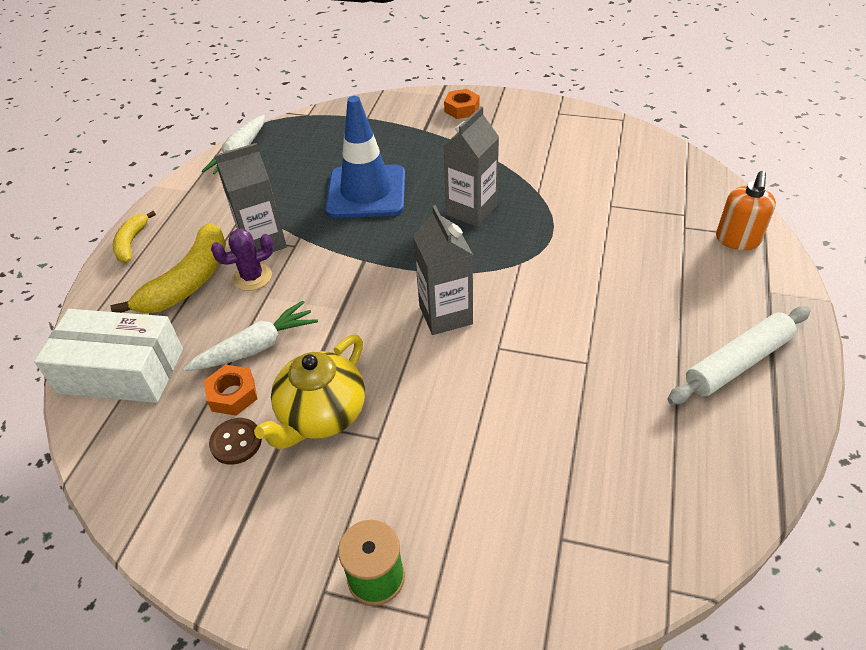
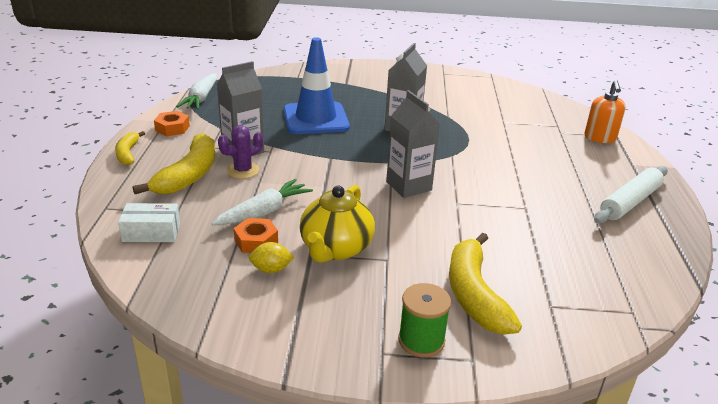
camera: 15 degrees left, 15 degrees down
(121, 371) = (151, 232): white box -> white box, size x0.56
(236, 442) = (271, 269): brown button -> yellow lemon
(461, 109) = (370, 72): orange nut -> orange nut (172, 128)
(467, 508) = (474, 294): none -> yellow banana

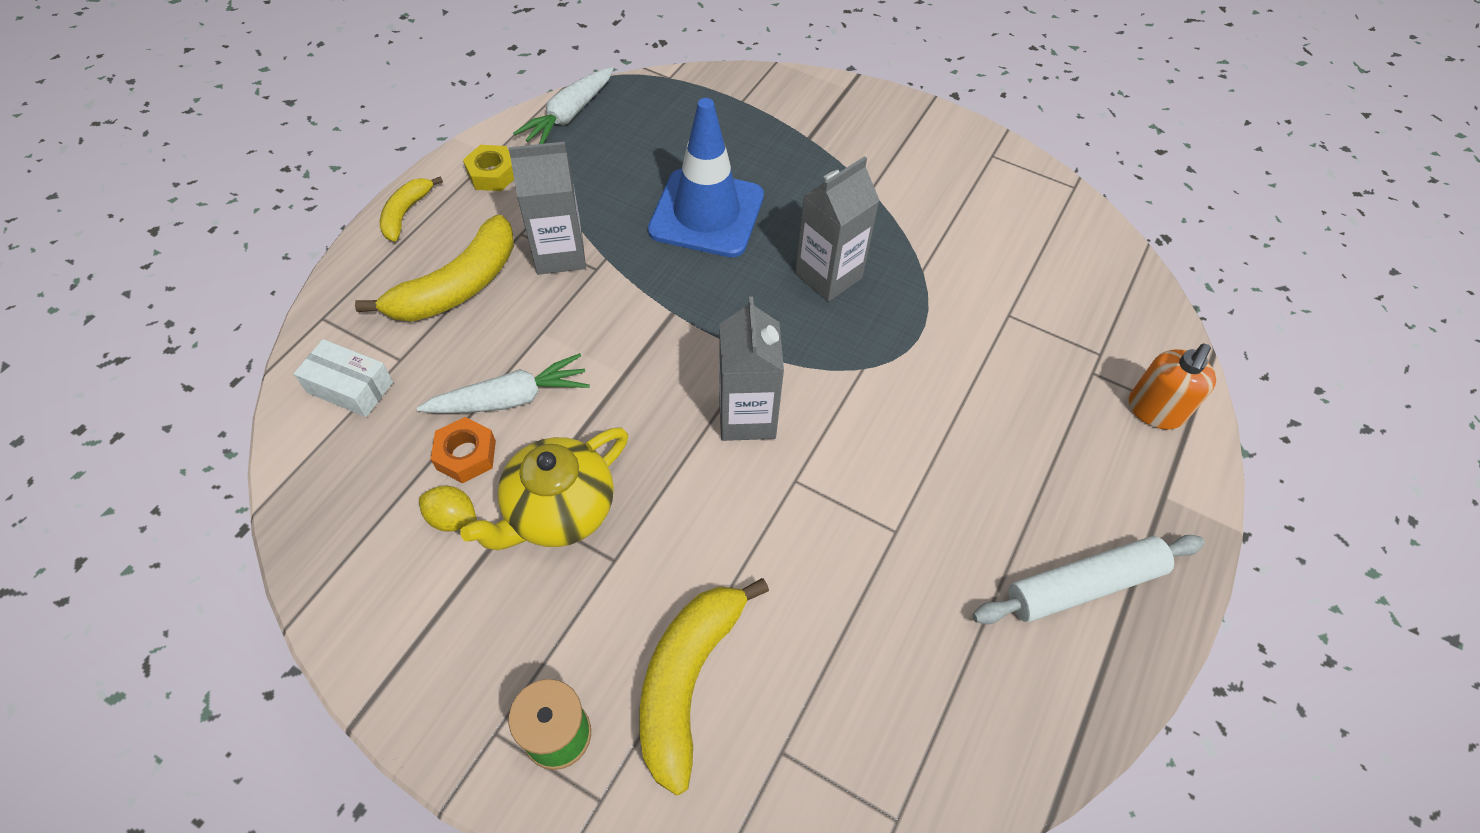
camera: 25 degrees right, 25 degrees up
(172, 128) = (492, 174): orange nut -> yellow nut
(243, 170) = (533, 300): purple cactus -> none

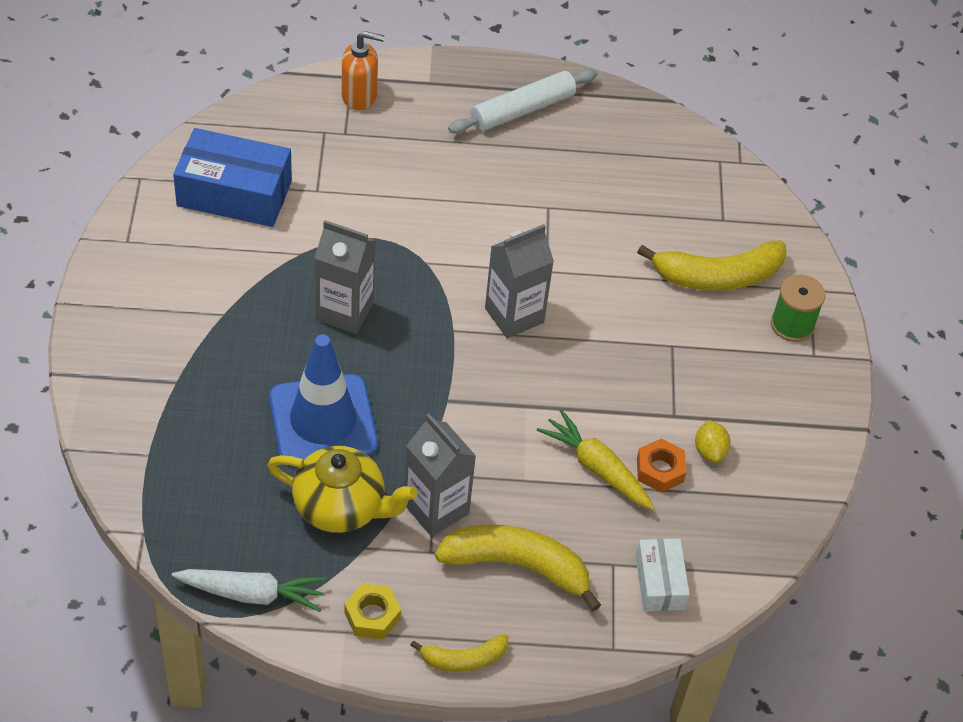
camera: 120 degrees left, 5 degrees down
(511, 398) = (596, 467): white carrot -> yellow carrot
(559, 511) = (661, 392): yellow teapot -> yellow teapot (341, 507)
(1028, 247) = (234, 193): none -> blue box
(1084, 585) = (522, 110): white rolling pin -> white rolling pin turned 75 degrees counterclockwise

